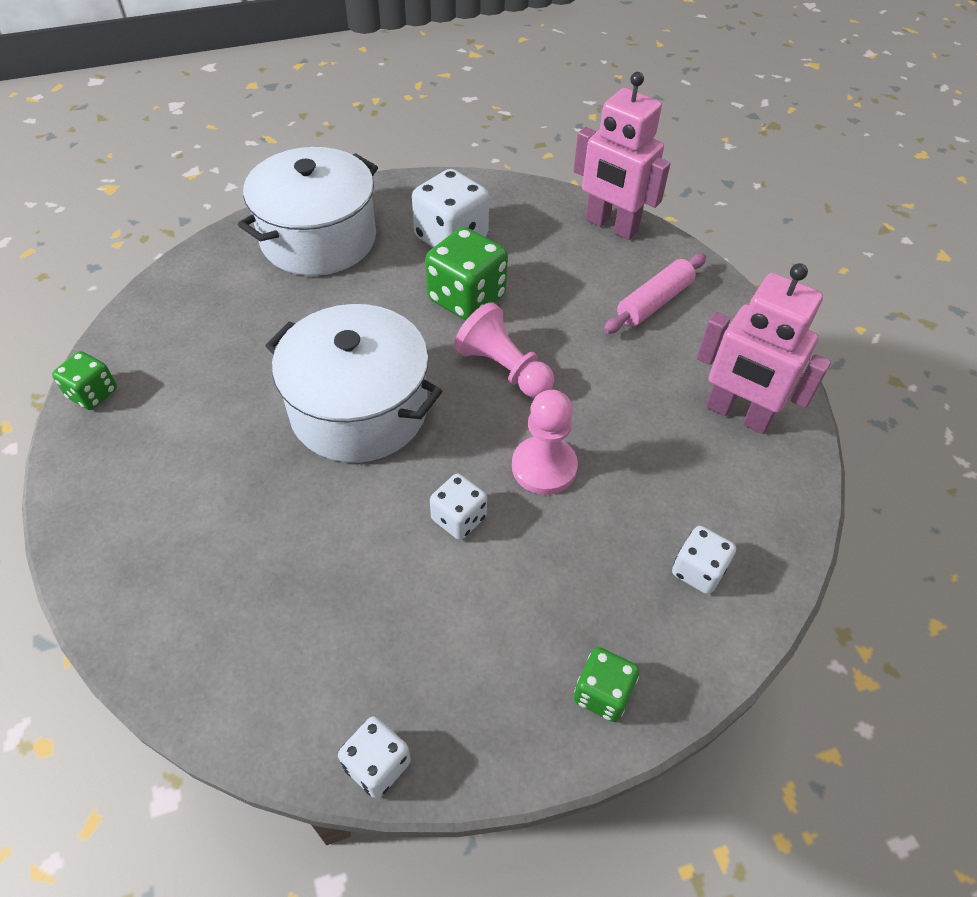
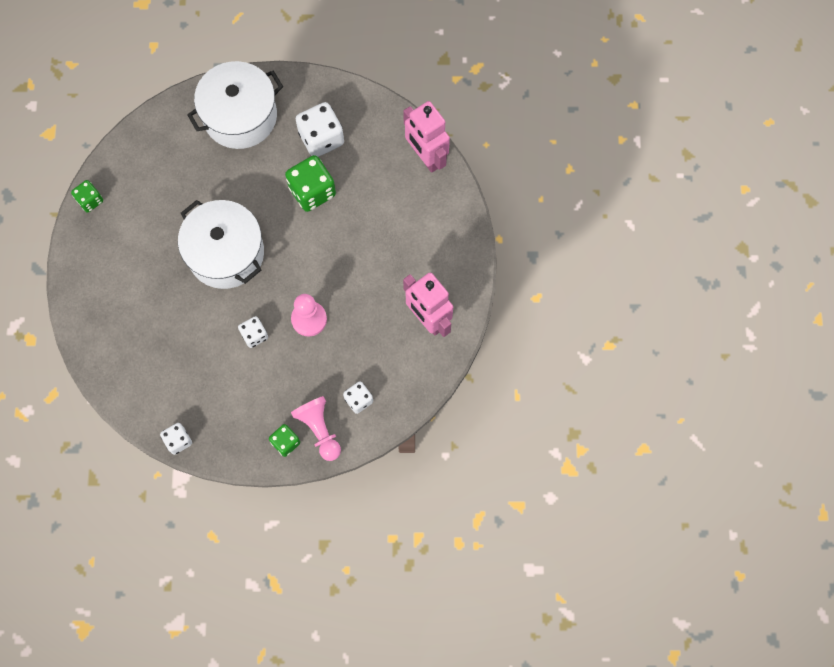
camera: 20 degrees right, 20 degrees up
(504, 369) = (313, 249): pink pawn -> pink pawn (319, 429)
(654, 302) = (422, 227): pink rolling pin -> none

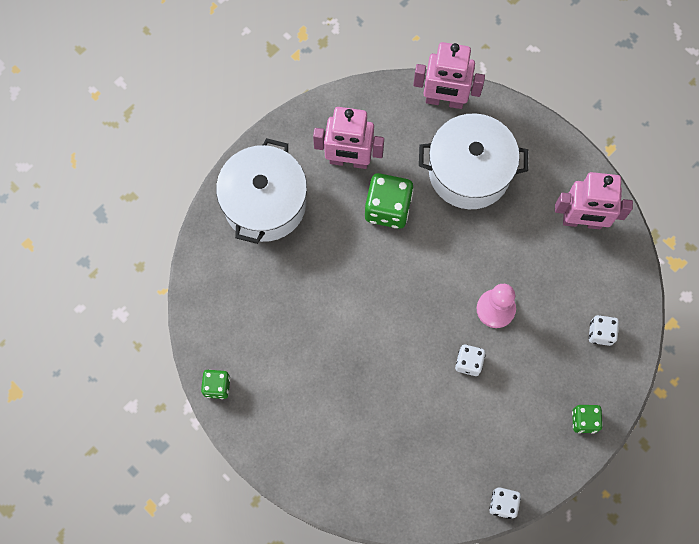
camera: 45 degrees left, 0 degrees up
(226, 253) = (375, 321): white pot -> white pot (469, 172)
(319, 429) = (597, 385): pink pawn -> none
(321, 138) = (349, 161): white dice -> pink robot

